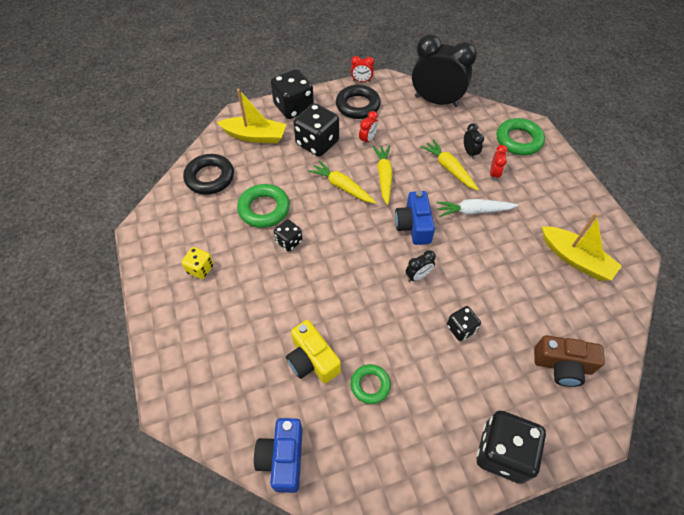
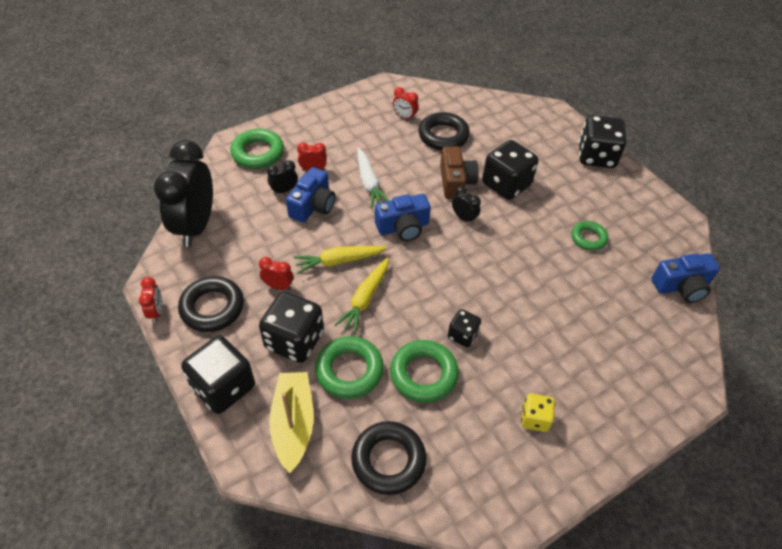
camera: 105 degrees left, 5 degrees down
(283, 168) = (349, 370): none -> green ring
(312, 360) = (588, 284): yellow camera -> none
(449, 168) = (313, 206): yellow carrot -> blue camera
(461, 328) = (506, 184): black dice -> black dice, size x1.85
(544, 288) = (443, 135): none -> black ring
(562, 365) = (511, 126): brown camera -> brown camera (456, 182)
(575, 259) = (404, 117): yellow boat -> red clock

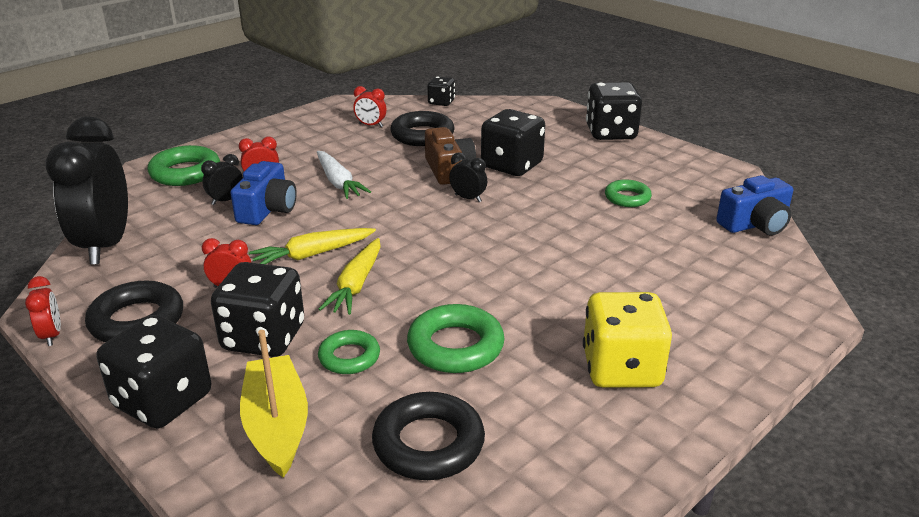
camera: 10 degrees left, 20 degrees down
(349, 370) = (349, 357): green ring -> green ring, size x0.63
(403, 227) = (392, 215): blue camera -> none
(462, 335) = (498, 302): black dice -> black dice (441, 102)
(535, 419) = (621, 369): yellow dice -> yellow dice, size x1.85

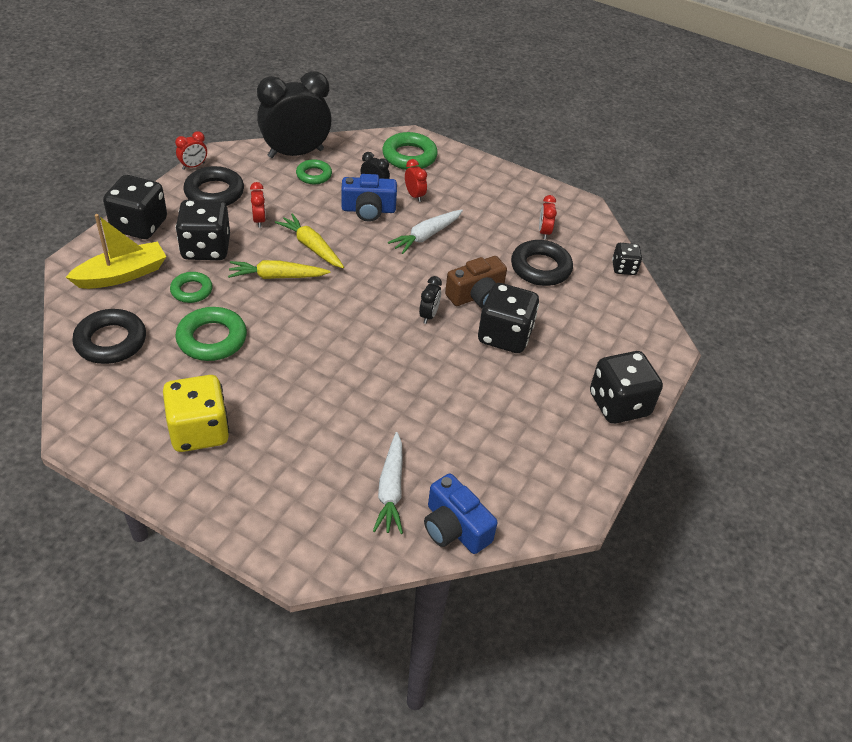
camera: 70 degrees right, 15 degrees up
(627, 198) = (472, 424): green ring -> green ring (314, 175)
(711, 250) = (391, 490): none -> white carrot

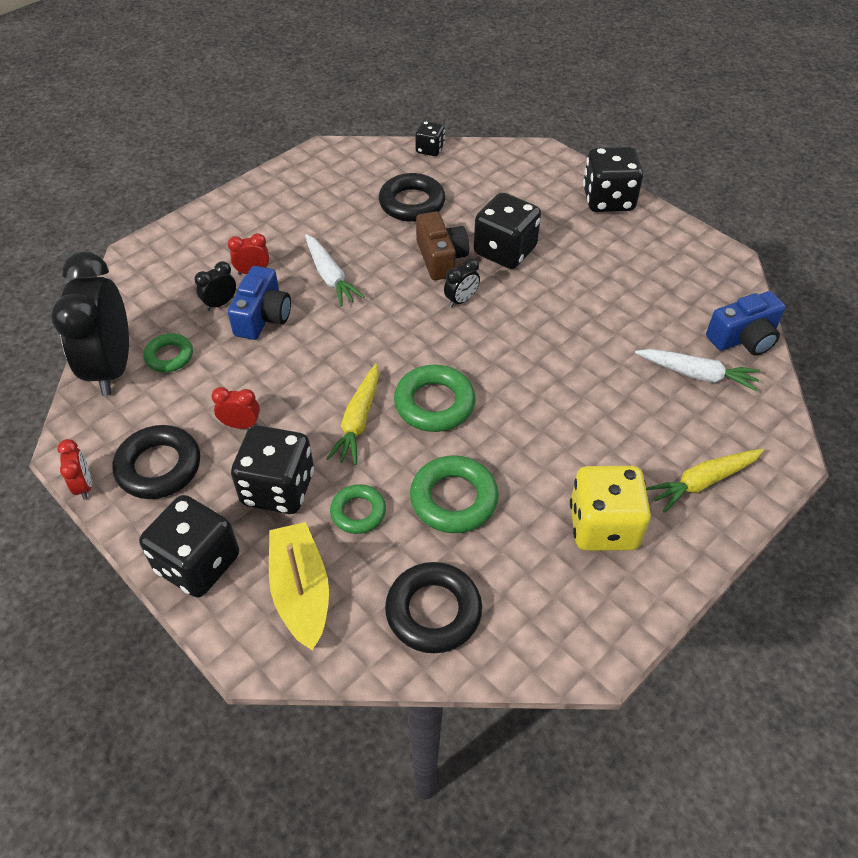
camera: 70 degrees left, 5 degrees up
(311, 247) = (313, 380): yellow carrot -> yellow carrot (703, 482)
(409, 156) = (174, 262): green ring -> green ring (434, 403)
(428, 315) = (461, 300): black clock -> black clock turned 105 degrees clockwise
(544, 232) = (357, 187): red clock -> none

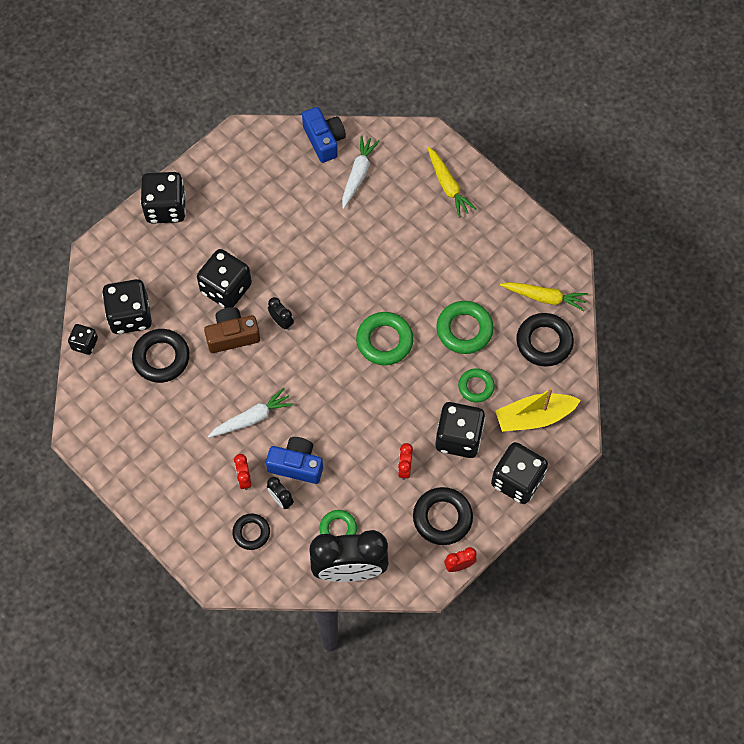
camera: 90 degrees left, 15 degrees up
(183, 279) = (251, 533): none -> black ring
(358, 421) = (401, 390): yellow carrot -> yellow carrot (544, 297)
(464, 179) = (130, 316): none -> black dice
(603, 526) = (482, 245): yellow dice -> none

